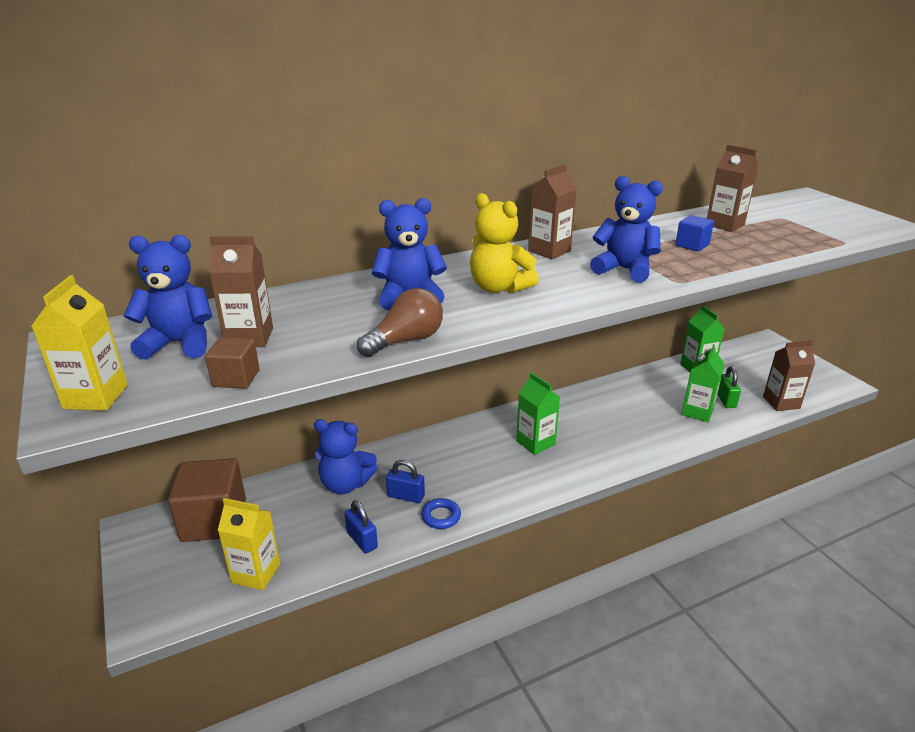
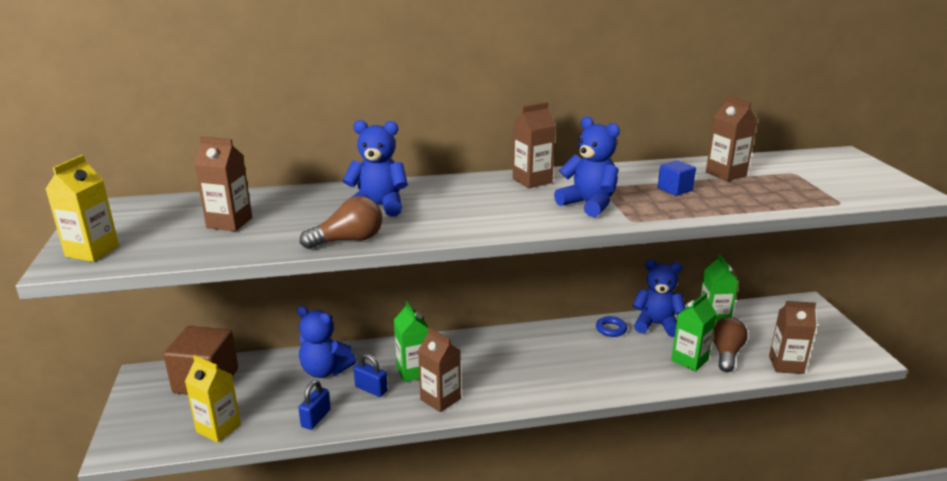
camera: 15 degrees right, 5 degrees down
(179, 344) = (175, 221): blue teddy bear -> blue teddy bear (656, 325)
(236, 378) = (198, 251): brown cube -> none
(362, 540) = (316, 418): blue padlock -> blue padlock turned 45 degrees clockwise
(441, 516) = (393, 411): blue ring -> blue ring (611, 329)
(483, 494) = (440, 399): none -> brown carton
(499, 288) = (461, 207): yellow teddy bear -> none
(535, 443) = (512, 363): green carton -> green carton (413, 371)
(725, 400) = (726, 353): green padlock -> brown light bulb

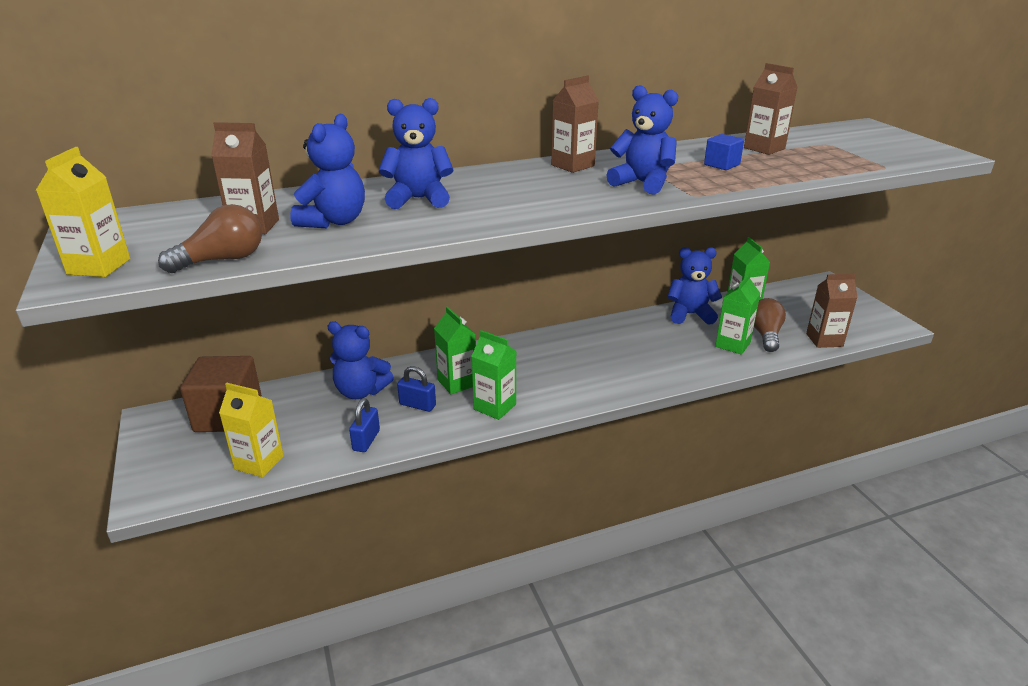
camera: 10 degrees left, 5 degrees up
(297, 223) = (334, 221): none -> blue teddy bear
(348, 240) = (401, 234): brown light bulb -> brown light bulb (222, 260)
(440, 399) = (495, 407): brown carton -> green carton
(611, 329) = (647, 323): blue ring -> none

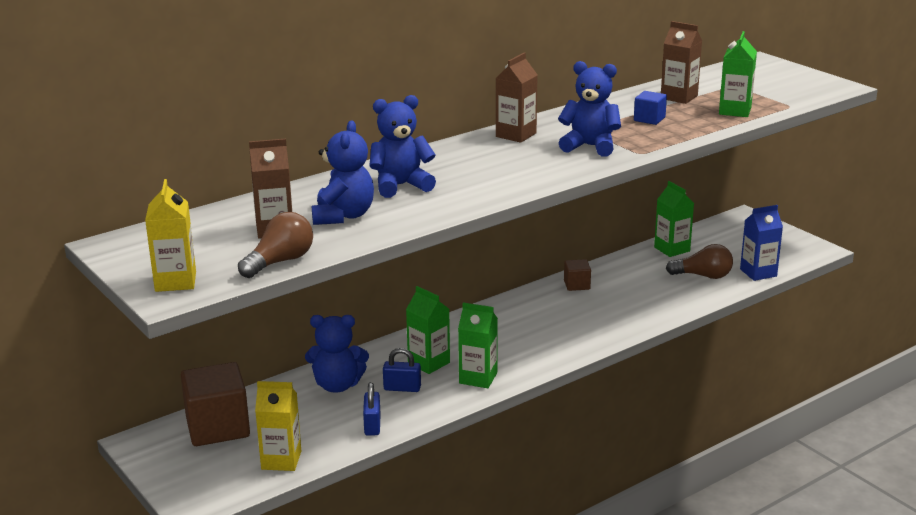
camera: 15 degrees left, 5 degrees down
(636, 326) = (577, 285): none -> brown cube
(690, 314) = (625, 266): blue teddy bear -> none
(732, 344) = (676, 289): green carton -> green carton (735, 111)
(765, 335) = (703, 276): brown light bulb -> brown light bulb turned 105 degrees clockwise
(824, 340) = (758, 273): brown carton -> blue carton

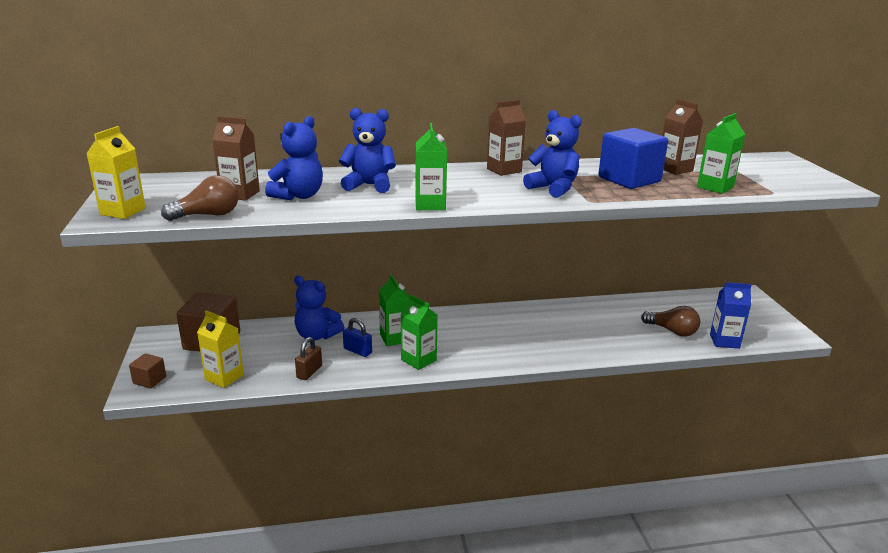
camera: 25 degrees right, 0 degrees up
(372, 425) = (309, 372): blue padlock -> brown padlock
(577, 285) = (559, 311): brown cube -> brown cube (149, 380)
(649, 119) = (629, 179): blue cube -> blue cube, size x2.04
(672, 249) = (662, 304): green carton -> green carton (430, 205)

